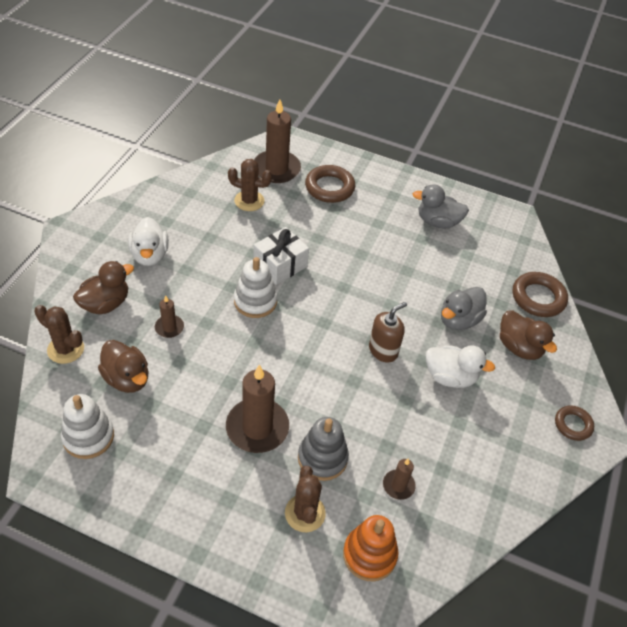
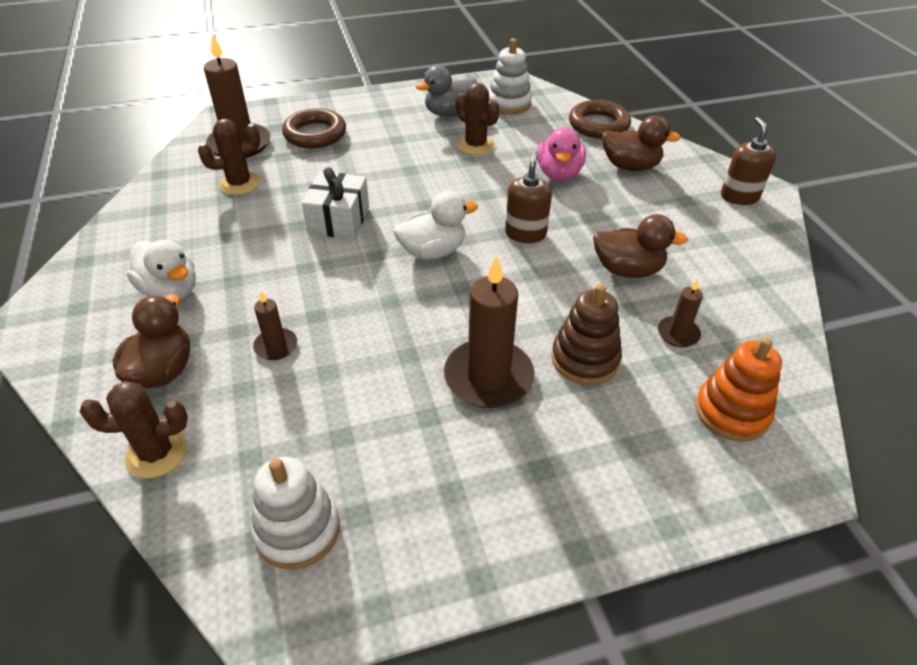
camera: 35 degrees left, 5 degrees down
(127, 378) = (279, 430): brown duck -> brown duck (627, 270)
(255, 301) = (349, 265): white stacking toy -> white stacking toy (509, 104)
(305, 513) = (631, 421): brown cactus -> brown cactus (475, 145)
(322, 458) = (585, 359): grey stacking toy -> brown stacking toy
(450, 377) = (607, 219): white duck -> white duck (433, 251)
(459, 320) = (559, 174): grey duck -> pink duck
(573, 425) = (739, 196): brown ring -> brown soap dispenser

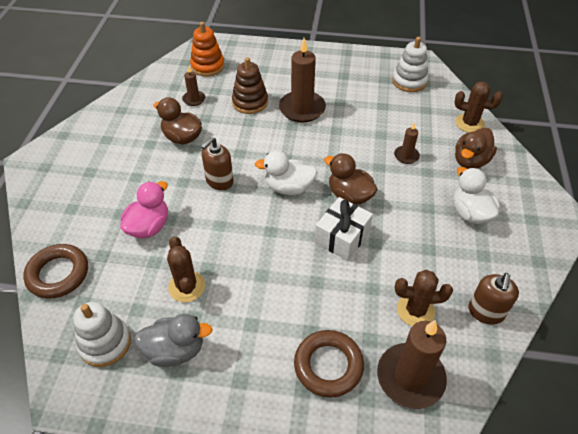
camera: 155 degrees left, 5 degrees up
(630, 166) = (89, 215): brown duck -> brown duck (349, 195)
(739, 196) = (53, 162): brown soap dispenser -> brown soap dispenser (485, 312)

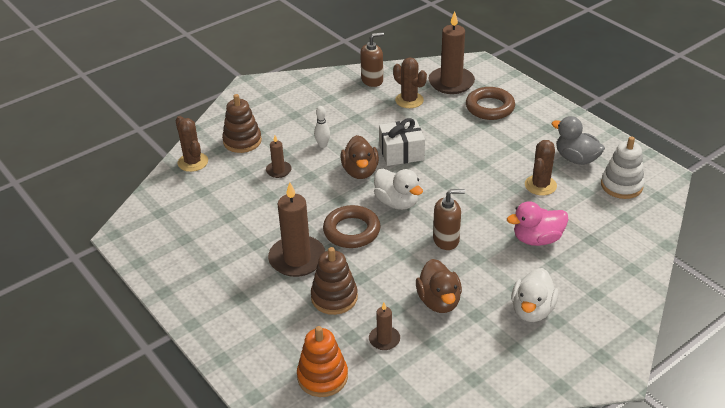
camera: 135 degrees left, 10 degrees down
(58, 274) = (635, 246): brown ring -> brown ring (351, 231)
(409, 81) = (169, 222): white stacking toy -> none
(411, 199) = (322, 145): none -> white bowling pin
(470, 161) = (242, 141): brown duck -> brown stacking toy
(470, 213) = (299, 118): white duck -> white duck (532, 310)

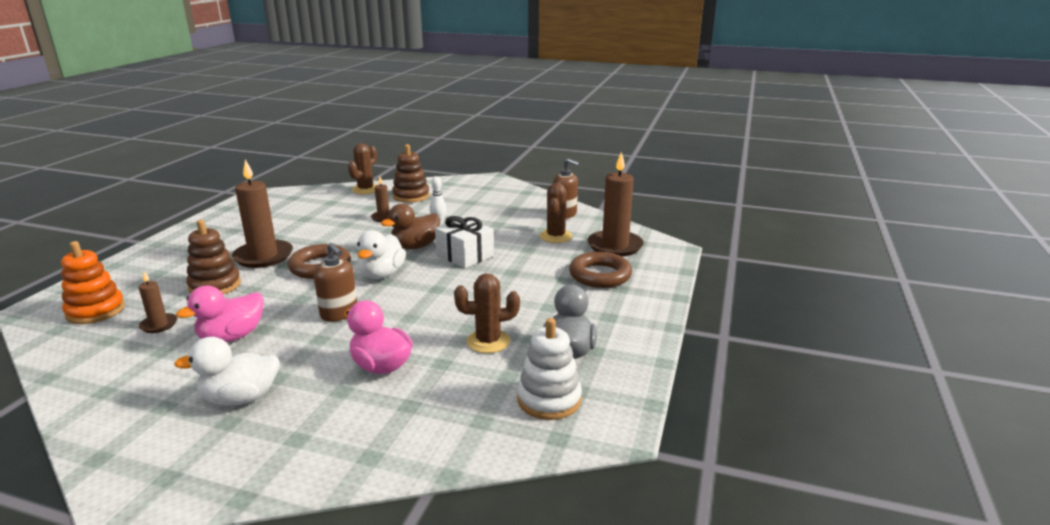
camera: 55 degrees right, 15 degrees down
(439, 301) = (232, 337): brown duck -> pink duck

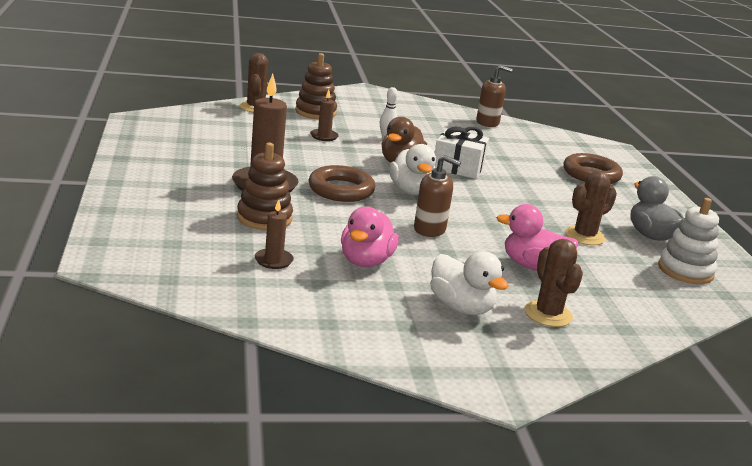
camera: 30 degrees left, 0 degrees up
(95, 311) = (178, 256): orange stacking toy -> none
(240, 398) = (461, 307): white duck -> white duck turned 90 degrees counterclockwise
(555, 236) = (509, 144): brown cactus -> brown cactus (548, 314)
(615, 246) = (568, 149): brown candle -> none

